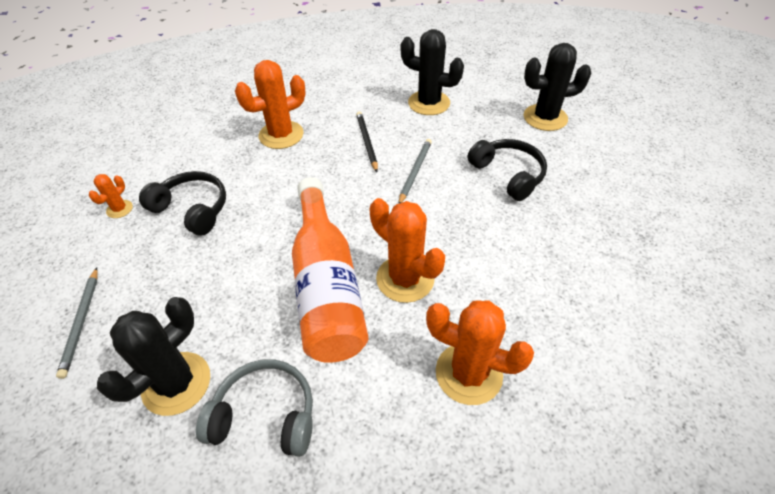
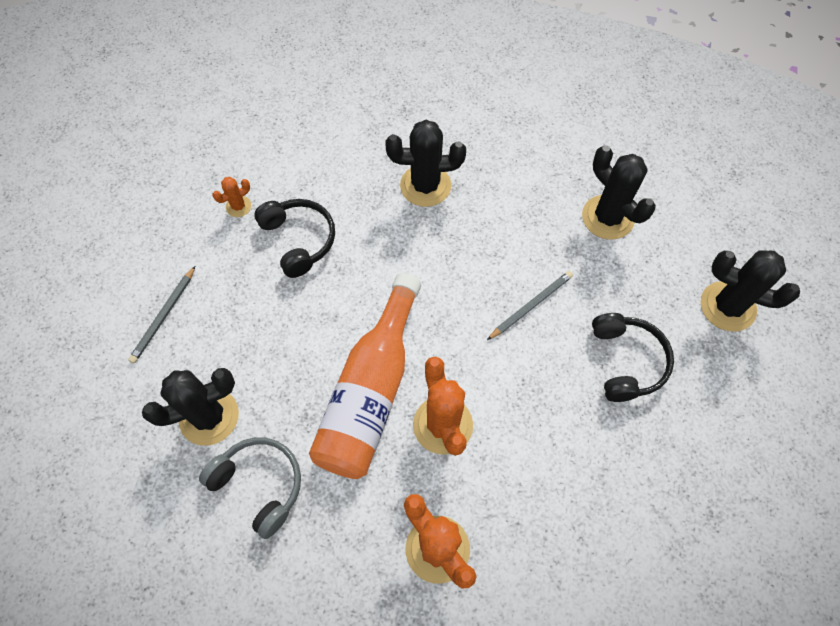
camera: 30 degrees right, 15 degrees up
(281, 135) = (425, 186): orange cactus -> black cactus
(366, 142) = (506, 240): black pencil -> none

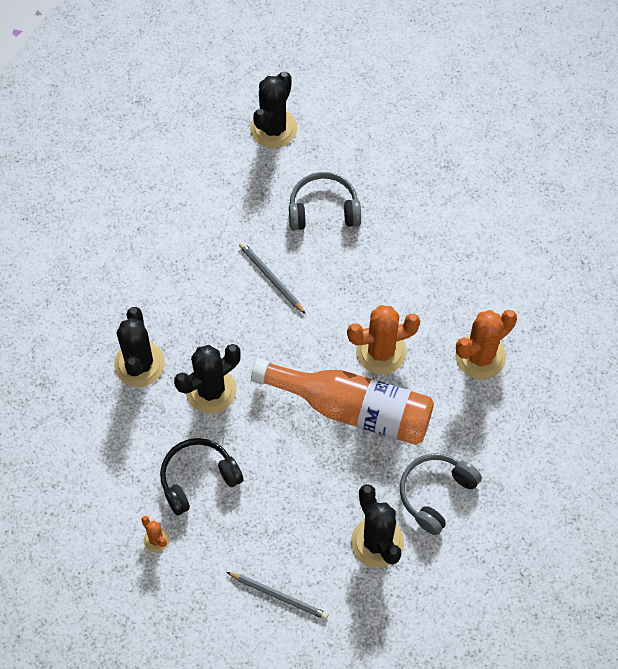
camera: 90 degrees left, 0 degrees up
(607, 217) = (182, 209): black cactus -> black cactus (211, 390)
(626, 361) = (323, 209): black headphones -> grey headphones

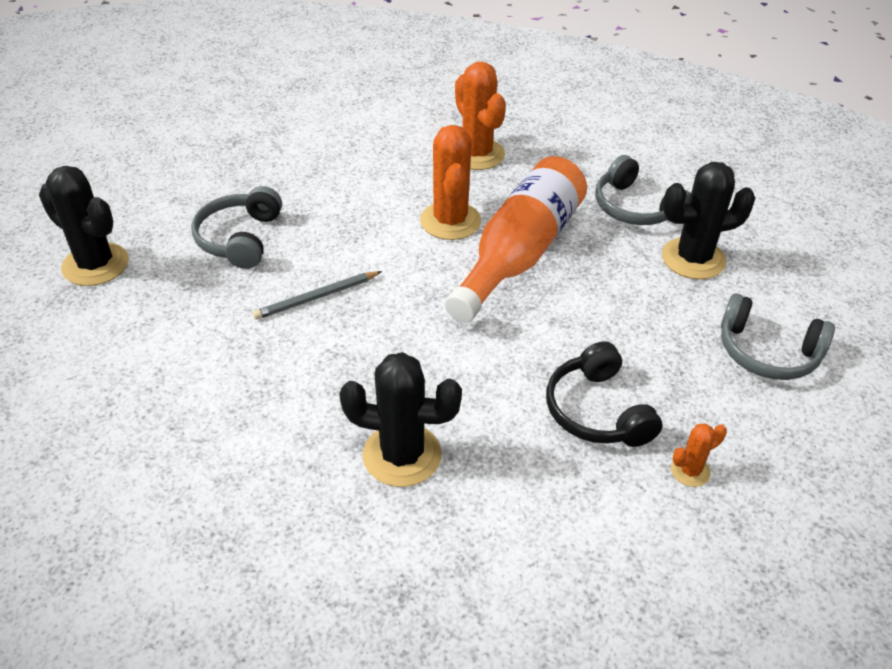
camera: 80 degrees left, 20 degrees down
(211, 390) = (465, 379): black cactus -> none
(279, 596) = (767, 352): grey pencil -> grey headphones

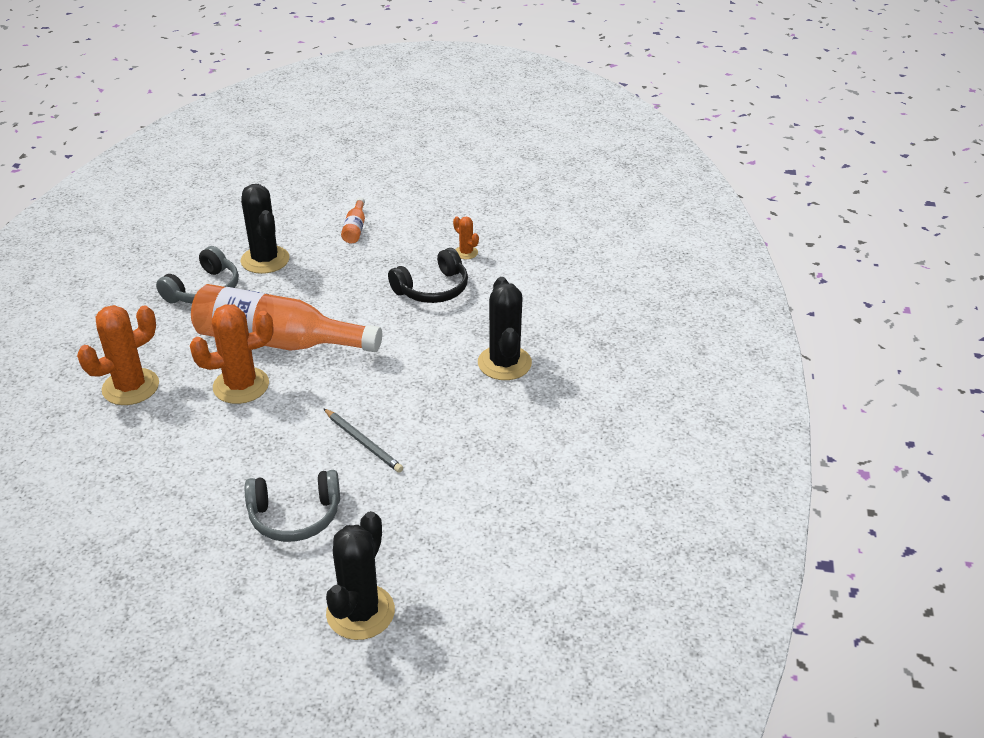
camera: 105 degrees left, 5 degrees down
(767, 352) = (355, 228): grey headphones -> orange bottle

